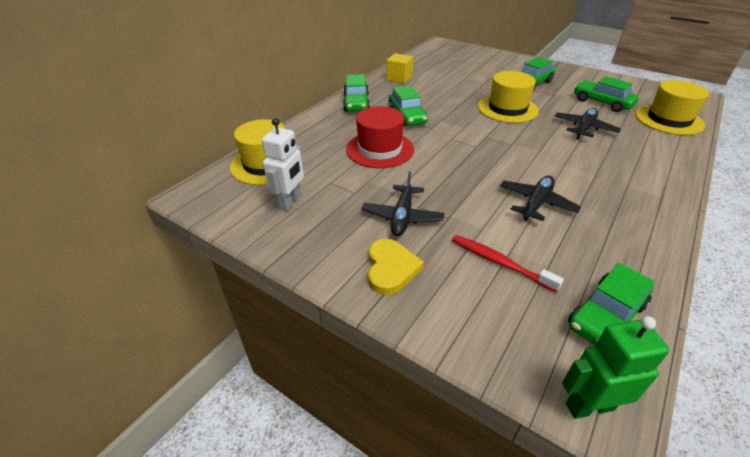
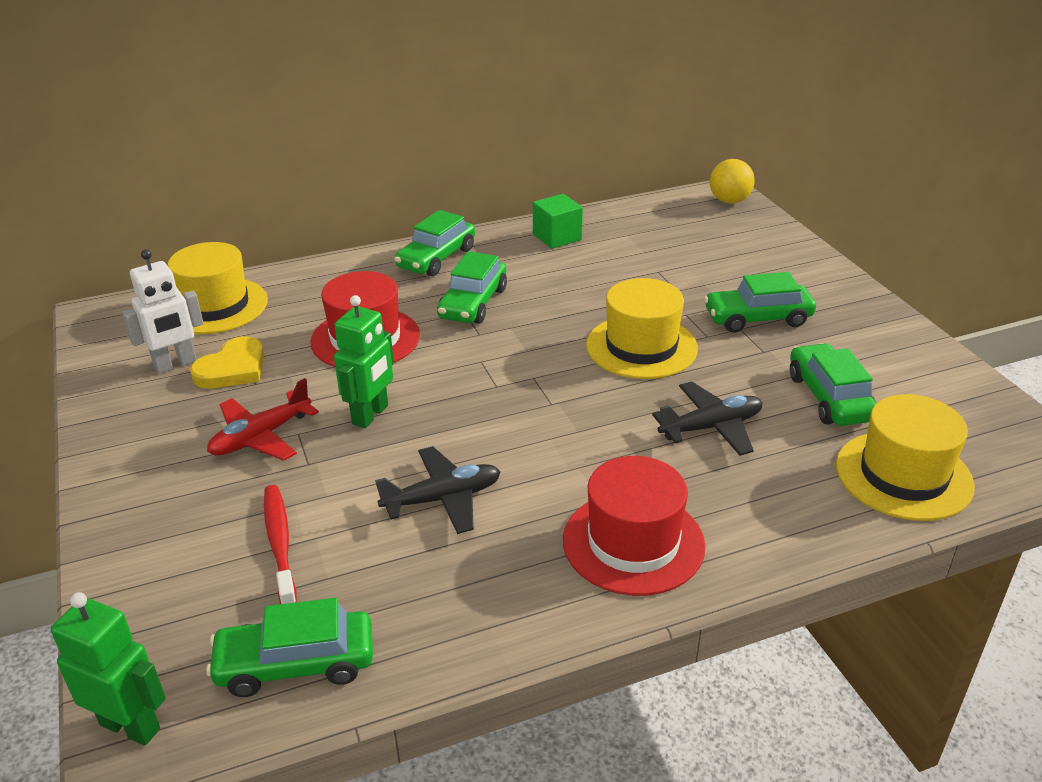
camera: 35 degrees right, 5 degrees down
(391, 268) = (163, 488): yellow heart -> yellow heart (232, 368)
(399, 78) = (557, 237): yellow cube -> green cube
(402, 217) = (261, 437): black plane -> red plane
(441, 182) = (371, 415): none -> green robot
(448, 45) = (729, 201): none -> yellow ball
(635, 184) = (633, 542): none -> red hat

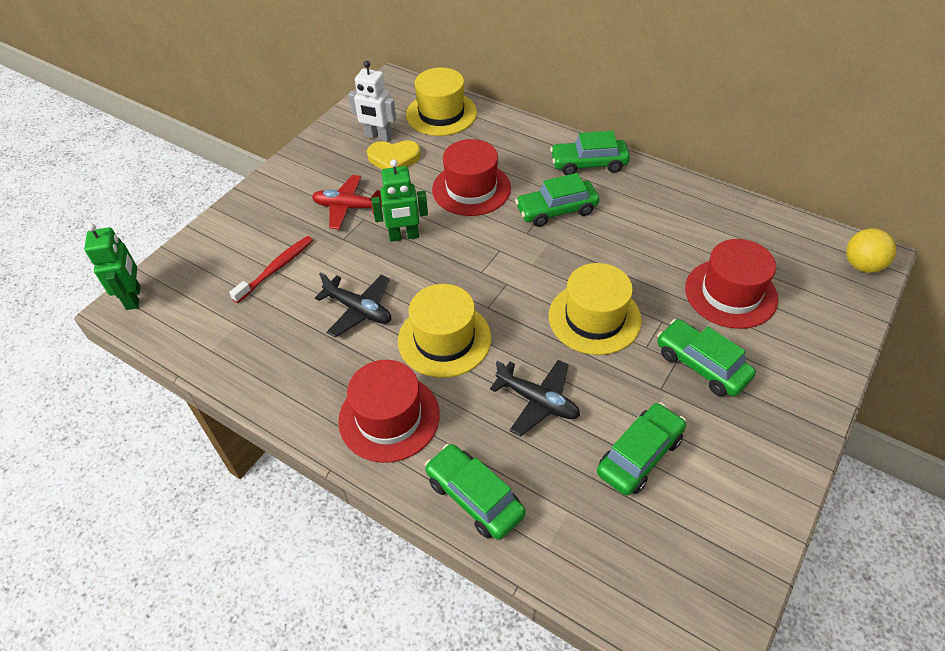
camera: 55 degrees right, 15 degrees up
(296, 664) = (202, 328): green car -> green car (474, 497)
(557, 237) = (683, 202): green cube -> none
(692, 267) = (730, 293): none -> red hat
(903, 475) = (583, 542): yellow hat -> yellow hat (444, 339)

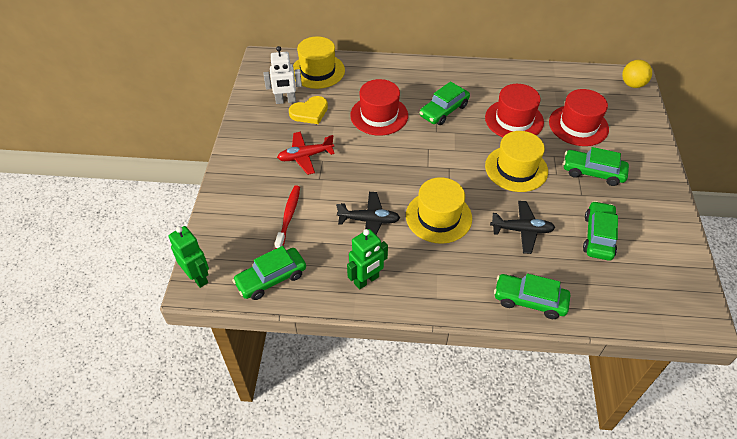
camera: 30 degrees left, 0 degrees up
(389, 417) = (443, 278): red hat -> red hat (514, 120)
(404, 236) = (359, 162): green robot -> green robot (366, 280)
(588, 164) = (440, 74): green car -> green car (271, 278)

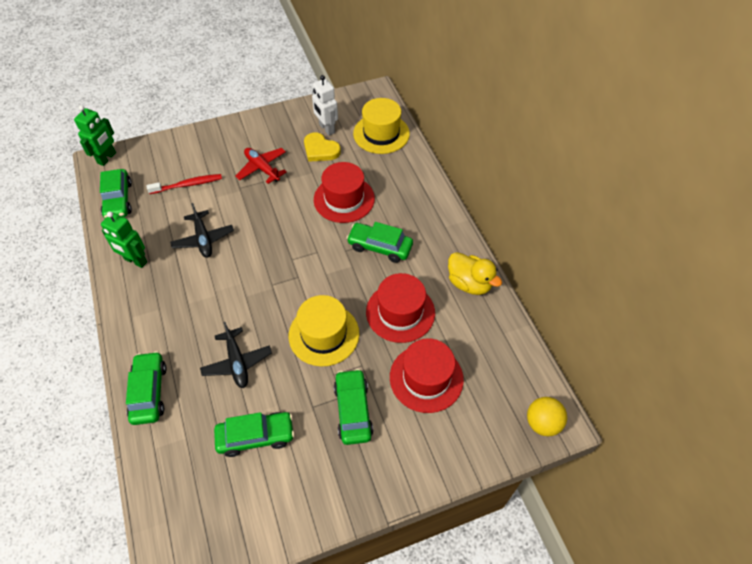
camera: 65 degrees right, 5 degrees up
(271, 278) = (118, 200): green car -> green car turned 135 degrees counterclockwise
(438, 217) = (228, 288): yellow hat -> none
(504, 77) = (469, 283): none -> yellow duck

